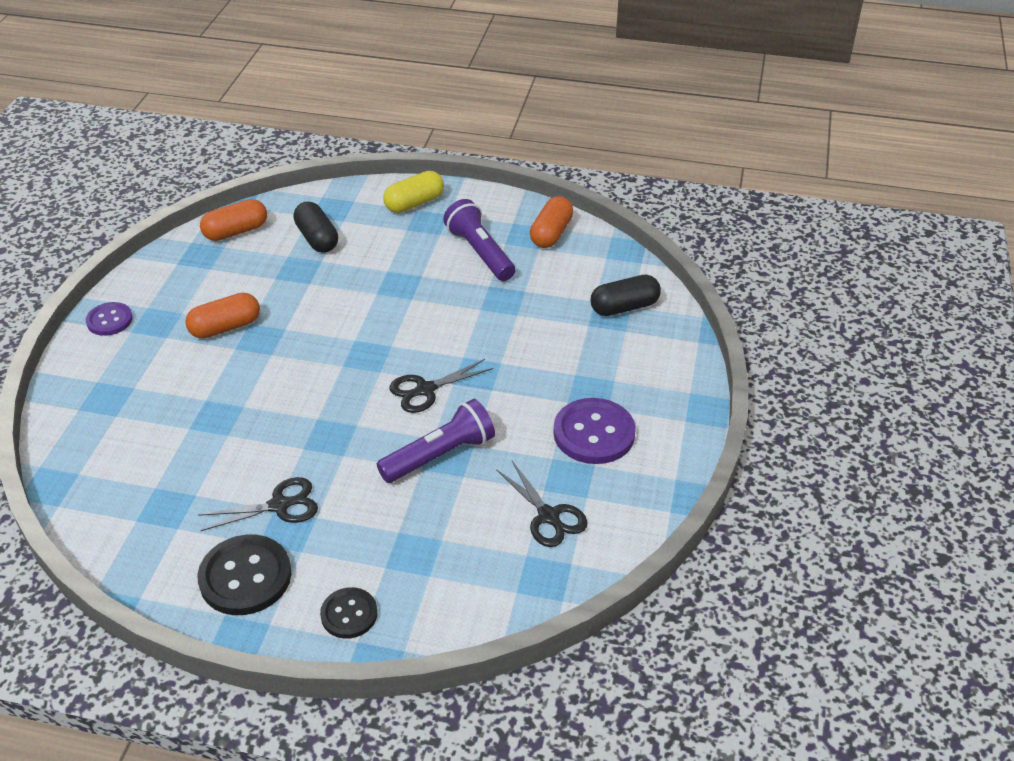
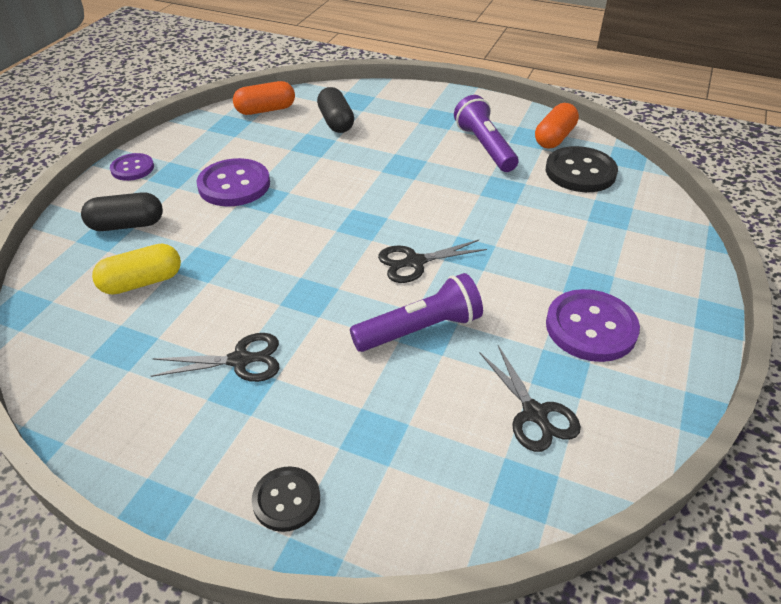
camera: 10 degrees right, 0 degrees up
(225, 327) = (234, 185): orange capsule -> purple button
(245, 577) = (182, 435): black button -> black button (580, 172)
(414, 203) = (429, 103): yellow capsule -> yellow capsule (142, 282)
(624, 307) = (626, 207): black capsule -> black capsule (126, 225)

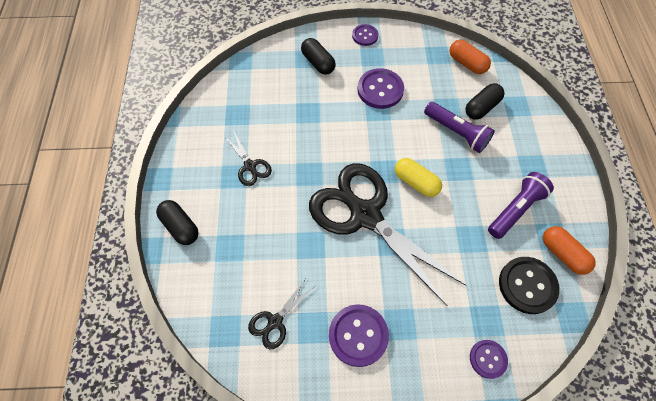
camera: 65 degrees right, 20 degrees up
(142, 282) = (281, 95): yellow capsule -> yellow capsule (416, 182)
(286, 500) = (180, 226): black button -> black capsule
(414, 262) = (364, 214): black scissors -> black scissors, size x2.37
(420, 329) = (310, 239): purple flashlight -> purple flashlight (456, 132)
(554, 138) = (562, 254): orange capsule -> orange capsule turned 45 degrees clockwise
(657, 229) = (488, 359): none -> purple button

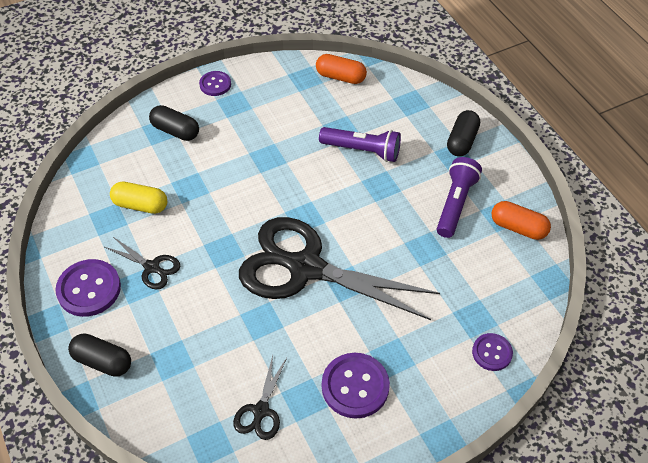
camera: 25 degrees left, 10 degrees down
(380, 90) = (260, 135): purple button -> purple button (89, 289)
(416, 182) = (343, 215): yellow capsule -> yellow capsule (140, 205)
(481, 107) = (376, 116): black capsule -> black capsule (462, 141)
(527, 285) = (498, 270): black button -> none

